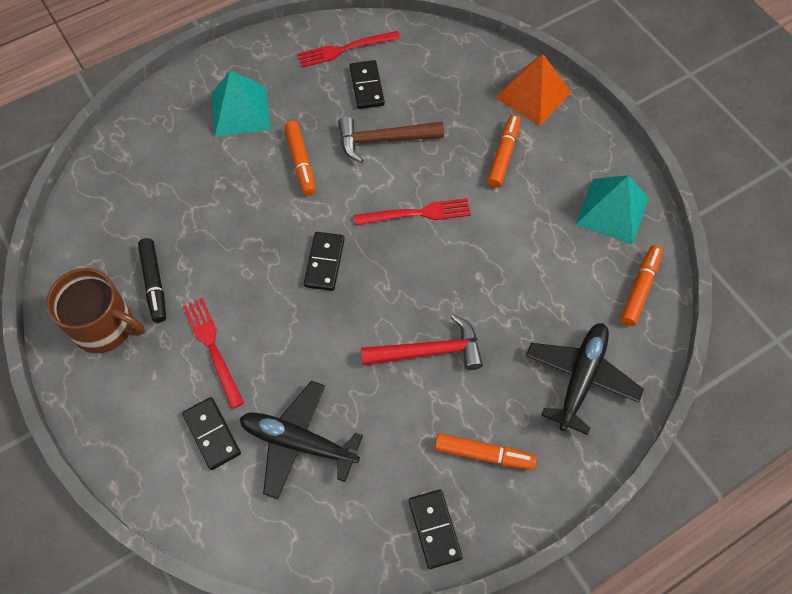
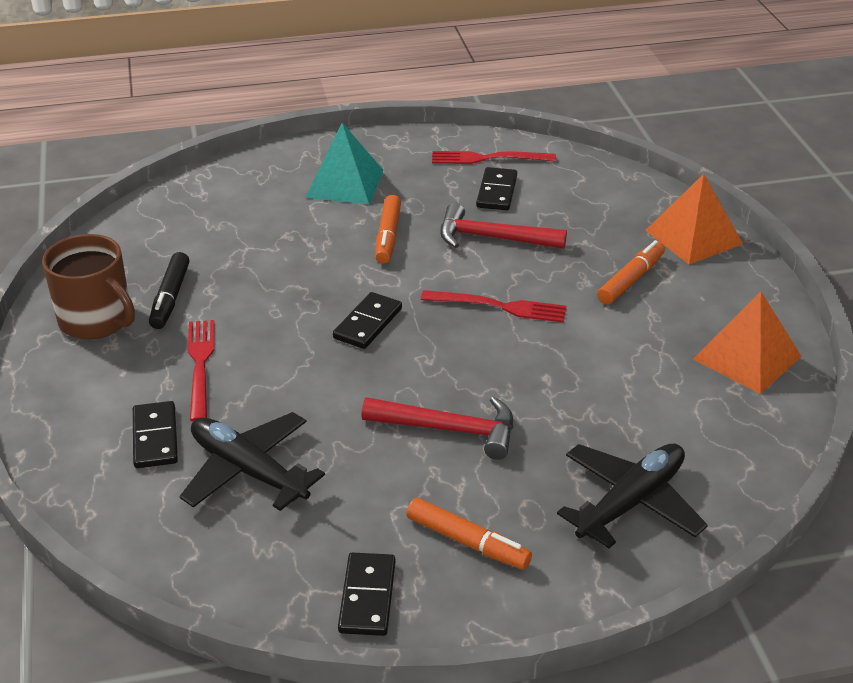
camera: 20 degrees right, 25 degrees down
(383, 140) = (492, 238): brown hammer -> red hammer
(612, 211) = (746, 357): turquoise pyramid -> orange pyramid
(640, 289) = (751, 437): orange marker -> none

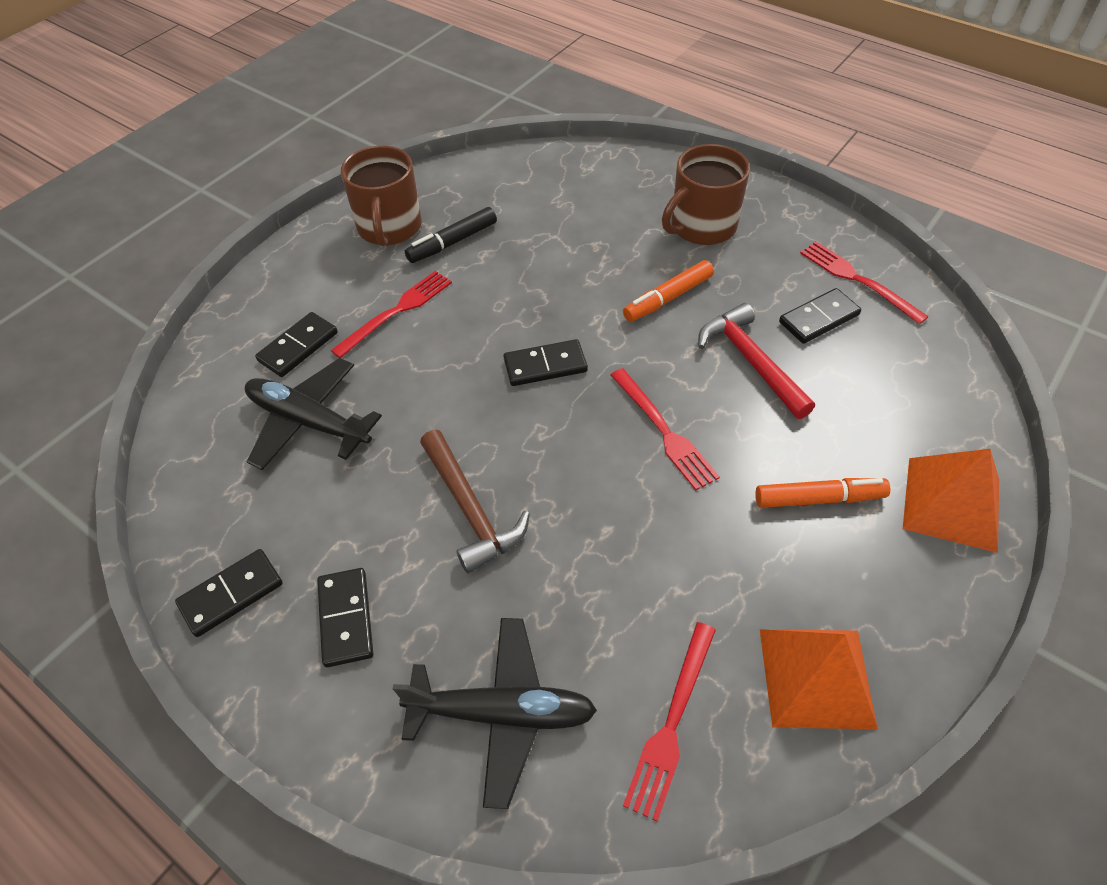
camera: 50 degrees right, 15 degrees up
(248, 471) = (309, 422): black plane -> black plane turned 60 degrees counterclockwise
(345, 183) = (701, 226): turquoise pyramid -> brown mug
(450, 429) = (471, 510): red hammer -> brown hammer
(467, 542) = (346, 618): orange marker -> black domino
(716, 432) = (671, 723): none -> red fork

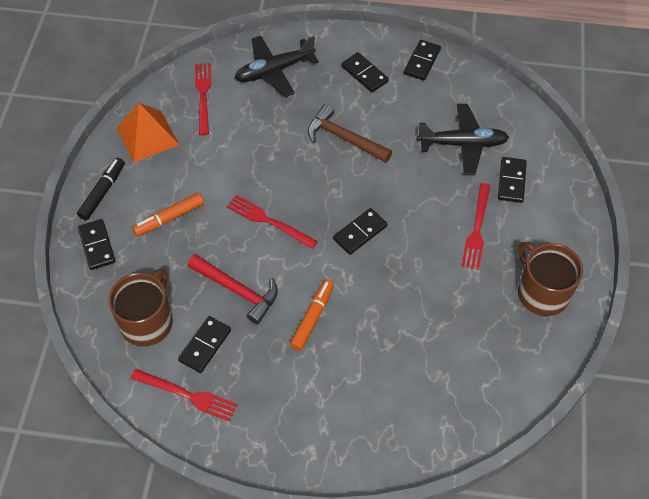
camera: 150 degrees right, 5 degrees up
(453, 242) = (488, 300): black marker -> black marker (102, 192)
(701, 226) = (321, 399): brown mug -> brown mug (147, 322)
(952, 503) = (97, 246): orange pyramid -> black domino

